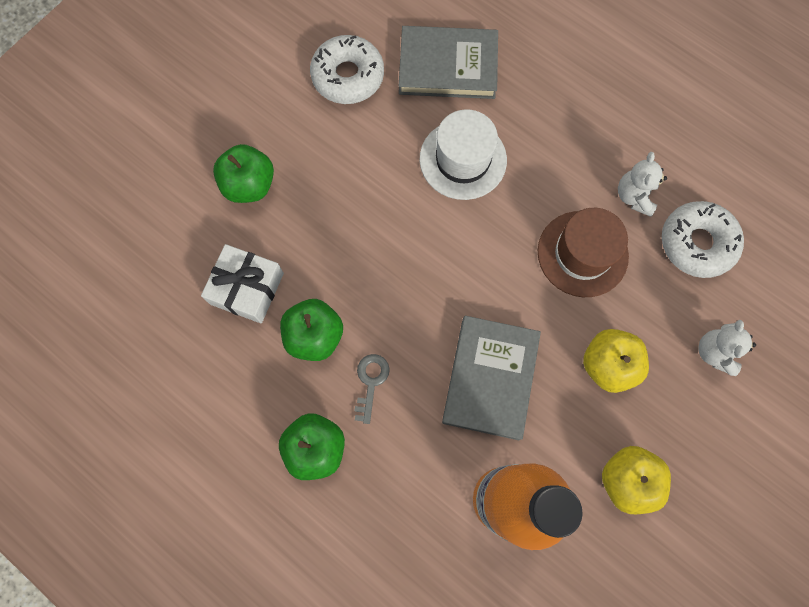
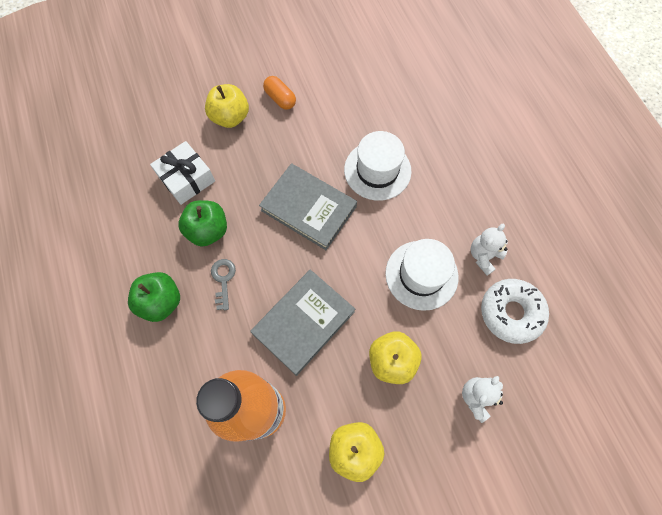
camera: 30 degrees right, 5 degrees down
(249, 185) = (230, 117): green apple -> yellow apple
(295, 130) = (280, 99): none -> orange capsule
(348, 76) = (335, 82): white donut -> none
(370, 382) = (223, 280): grey key -> grey key turned 45 degrees counterclockwise
(448, 66) = (405, 107): grey book -> grey book (308, 208)
(582, 254) = (421, 275): brown hat -> white hat

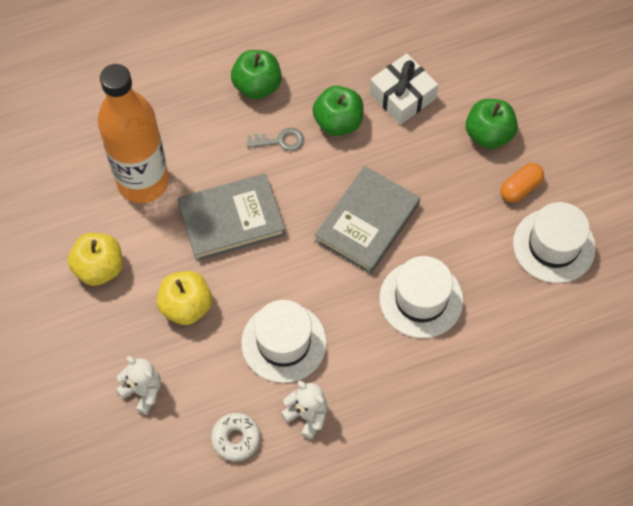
camera: 90 degrees right, 5 degrees down
(230, 117) = (488, 134): yellow apple -> green apple
(303, 322) = (231, 219): grey book -> grey book turned 60 degrees counterclockwise
(330, 80) = (554, 245): none -> white hat
(511, 313) = (236, 439): white donut -> white donut, size x0.64

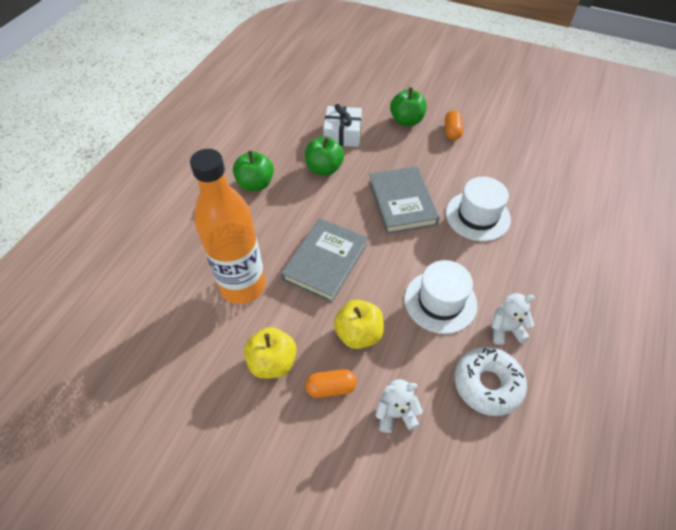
camera: 45 degrees left, 10 degrees down
(119, 327) = (331, 387): none -> orange capsule
(236, 439) = (487, 384): white donut -> white donut, size x1.56
(280, 141) = (303, 200): grey key -> none
(554, 245) = (500, 143): white hat -> none

